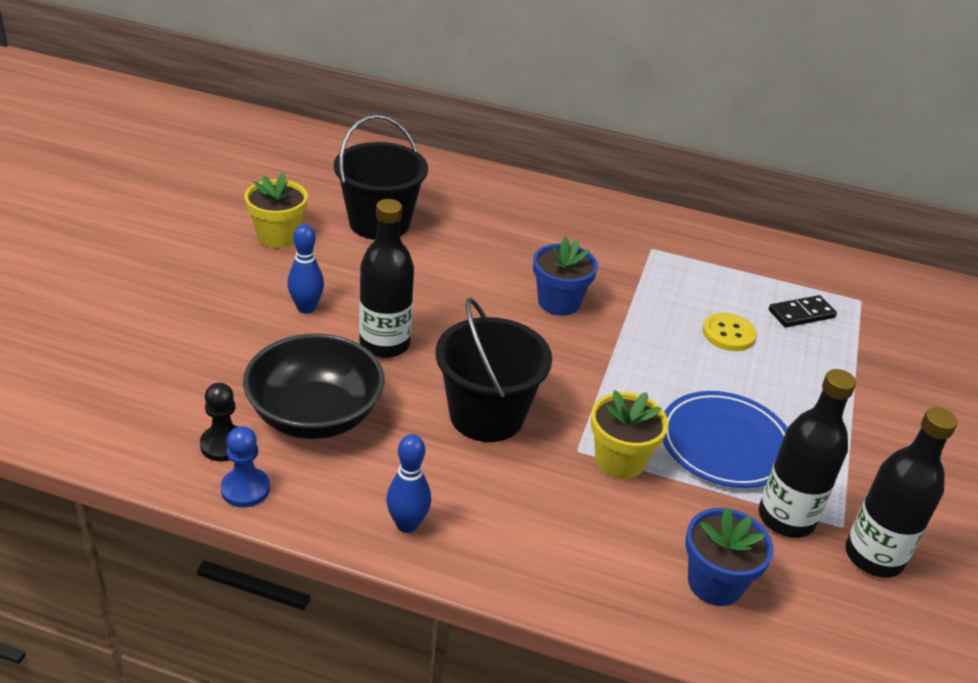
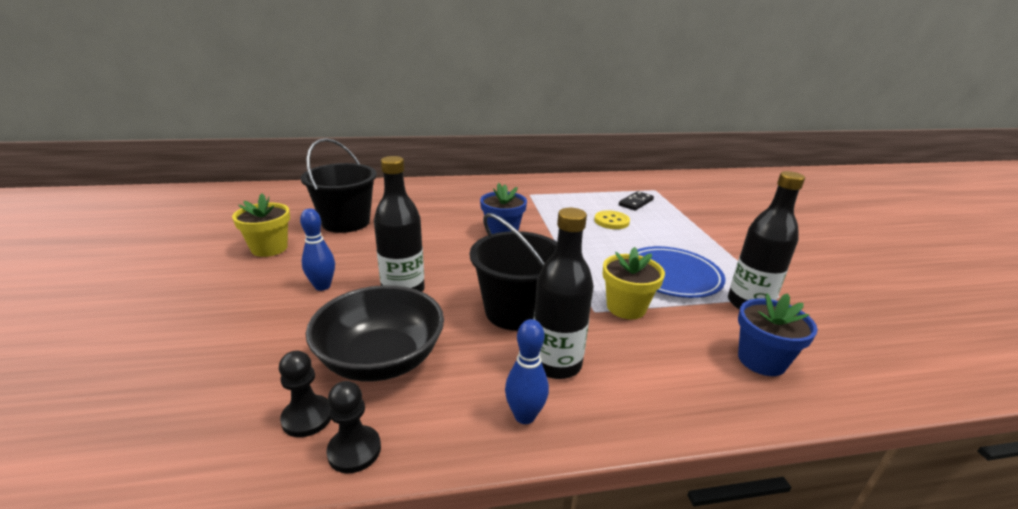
camera: 25 degrees left, 10 degrees down
(245, 489) = (354, 450): blue pawn -> black pawn
(873, 557) = (813, 306): black bottle -> black bottle (556, 364)

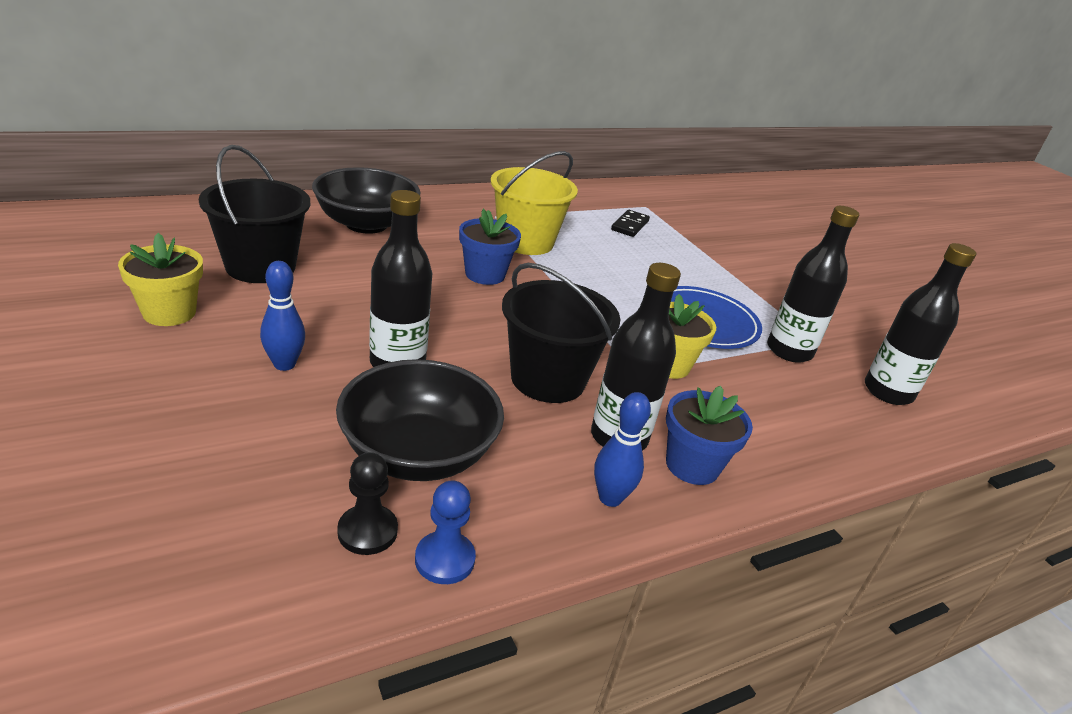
camera: 20 degrees left, 5 degrees up
(354, 450) = (445, 559): black pawn -> blue pawn
(433, 198) = (366, 224): none -> black bowl
(545, 211) = (525, 241): none -> yellow bucket
(611, 221) = (611, 253): yellow button -> none
(761, 360) = (817, 413): blue flower pot -> blue flower pot (692, 465)
(846, 348) = (888, 392): none -> black bottle

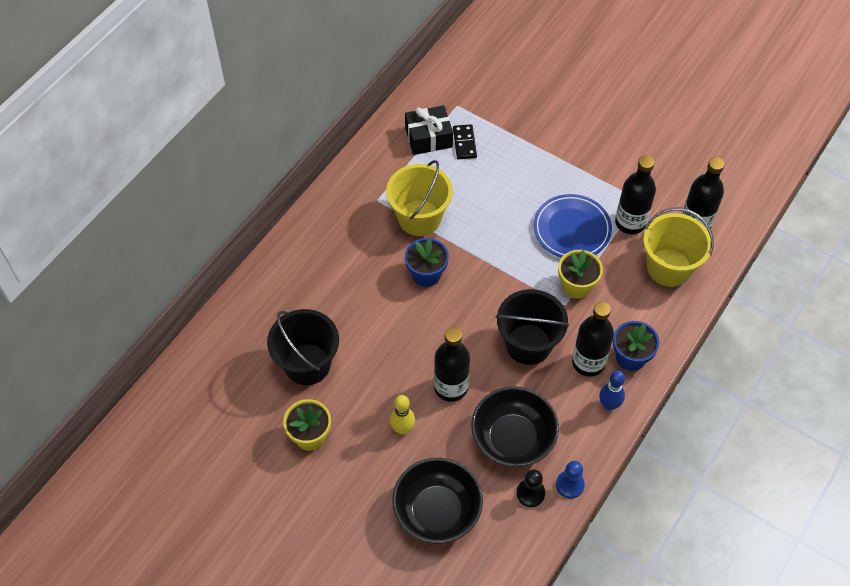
camera: 25 degrees left, 25 degrees up
(284, 364) = (402, 429): blue bowling pin -> yellow bowling pin
(366, 224) = (316, 274): black bowl -> black bowl (437, 511)
(595, 209) = (428, 137): none -> black gift
(821, 410) = (669, 267): none -> yellow bucket

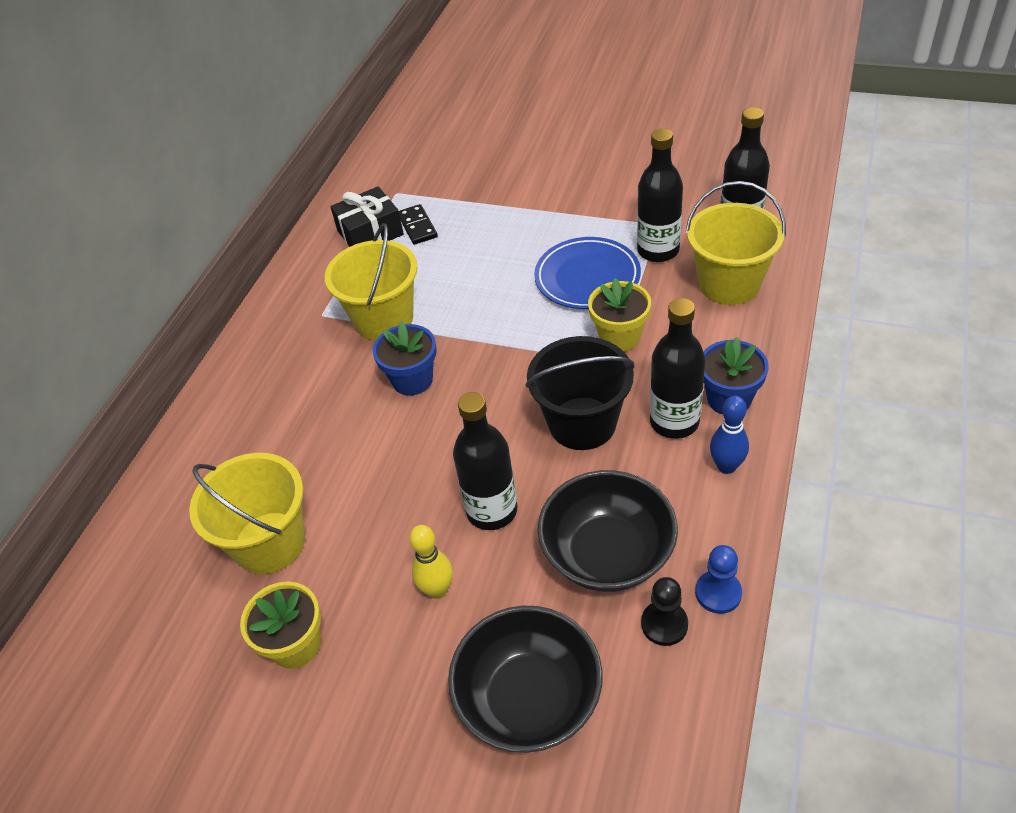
camera: 10 degrees left, 10 degrees down
(307, 364) = (269, 542): black bucket -> yellow bucket

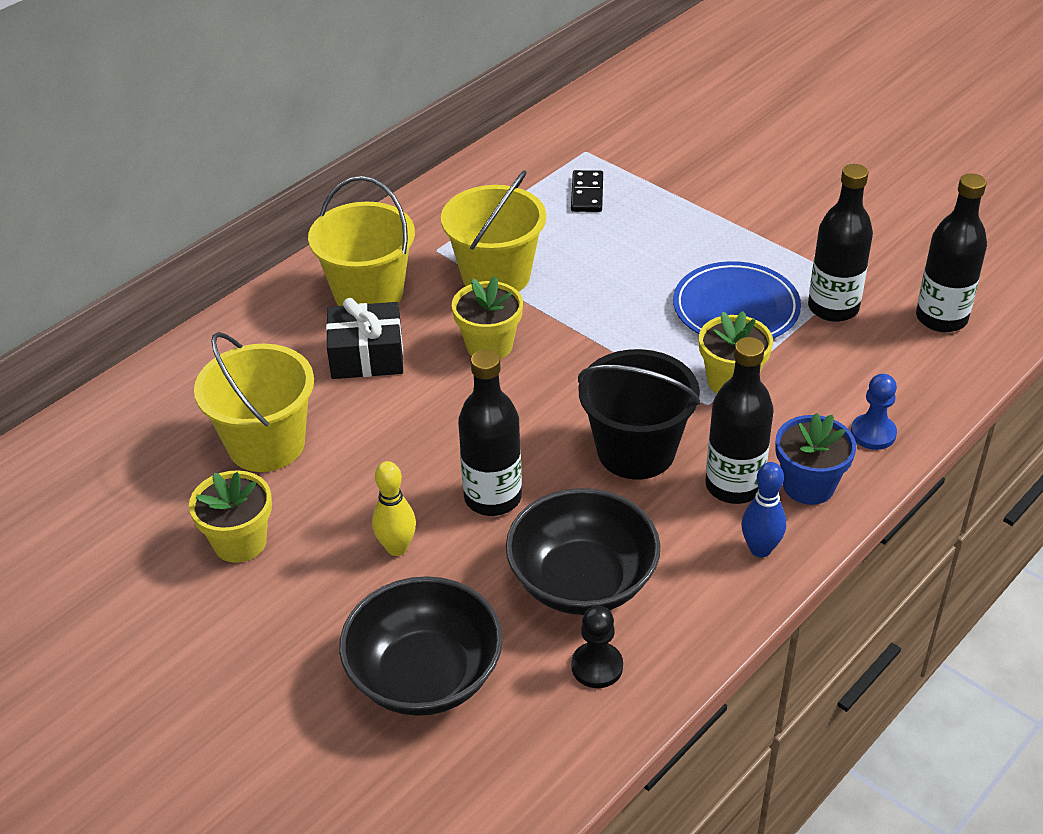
camera: 20 degrees right, 5 degrees down
(370, 233) = (534, 184): black gift -> black gift (367, 356)
(412, 380) = (489, 345): blue flower pot -> yellow flower pot
(718, 593) = (670, 661): blue pawn -> blue pawn (873, 433)
(729, 284) = (890, 370): yellow bucket -> yellow bucket (368, 293)

